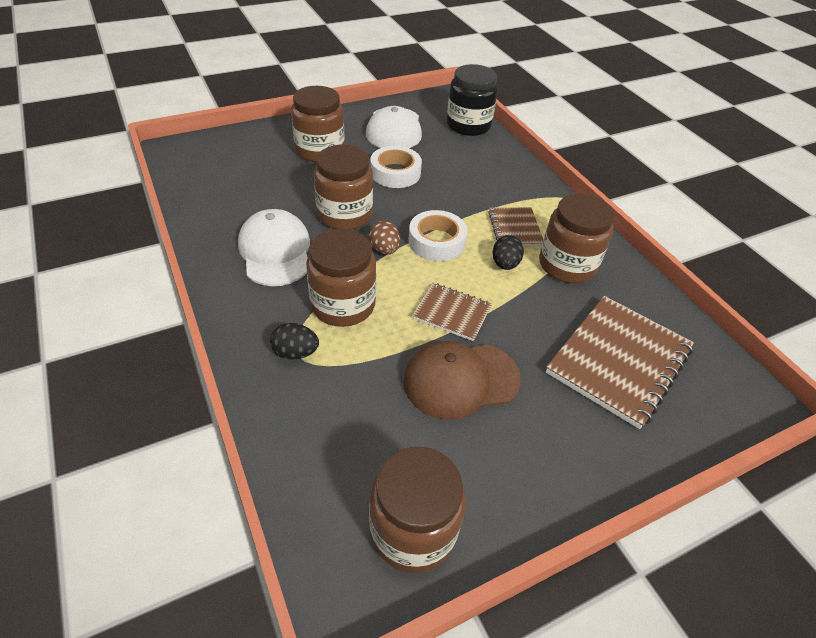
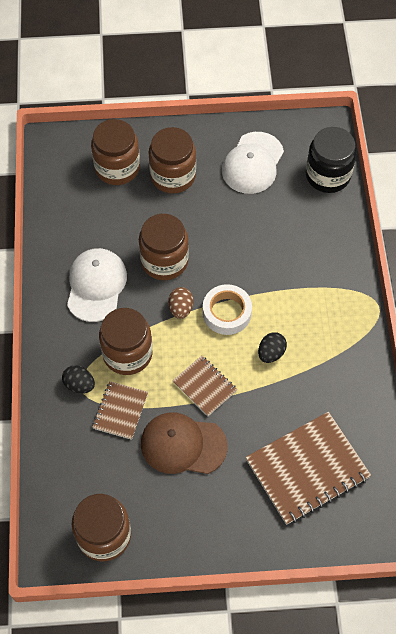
camera: 25 degrees right, 15 degrees up
(395, 173) = (228, 223): white tape -> none
(515, 228) = (300, 318): brown notebook -> brown notebook (120, 411)
(567, 265) = (322, 369): brown jar -> brown jar (117, 168)

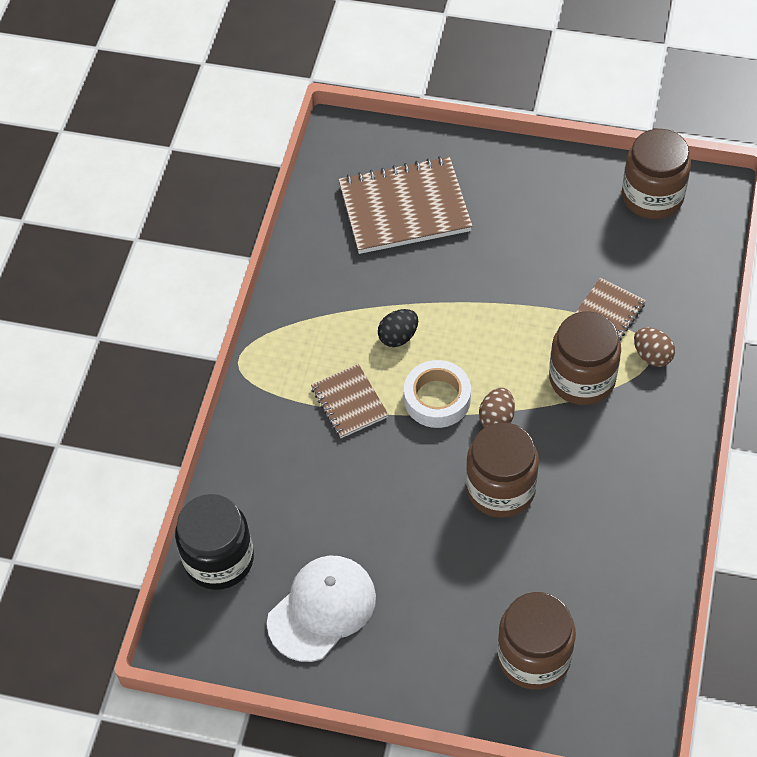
camera: 160 degrees left, 5 degrees down
(79, 385) = (652, 356): black egg -> brown egg
(96, 285) = (605, 477): white cap -> none
(173, 176) = (451, 619): brown jar -> none
(183, 445) = (539, 262): brown cap -> none
(204, 386) = (494, 318): brown notebook -> brown notebook (349, 402)

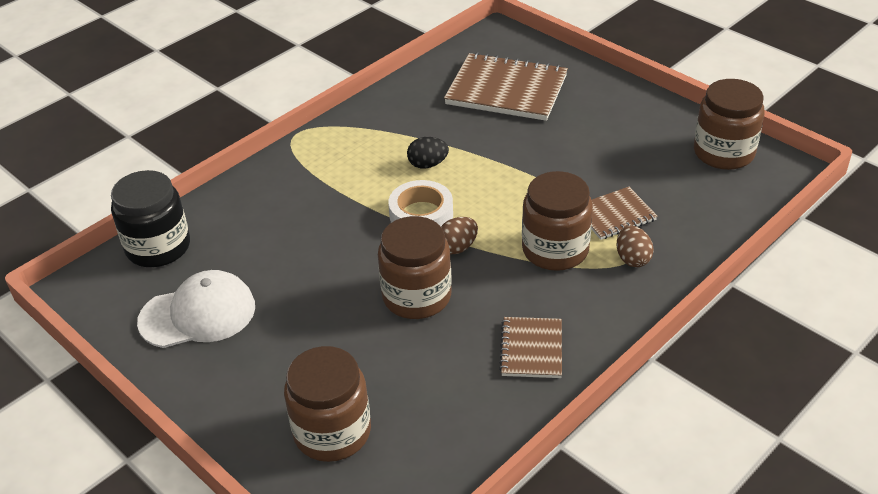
camera: 30 degrees right, 15 degrees down
(349, 402) = (351, 190): brown notebook -> brown notebook (531, 349)

